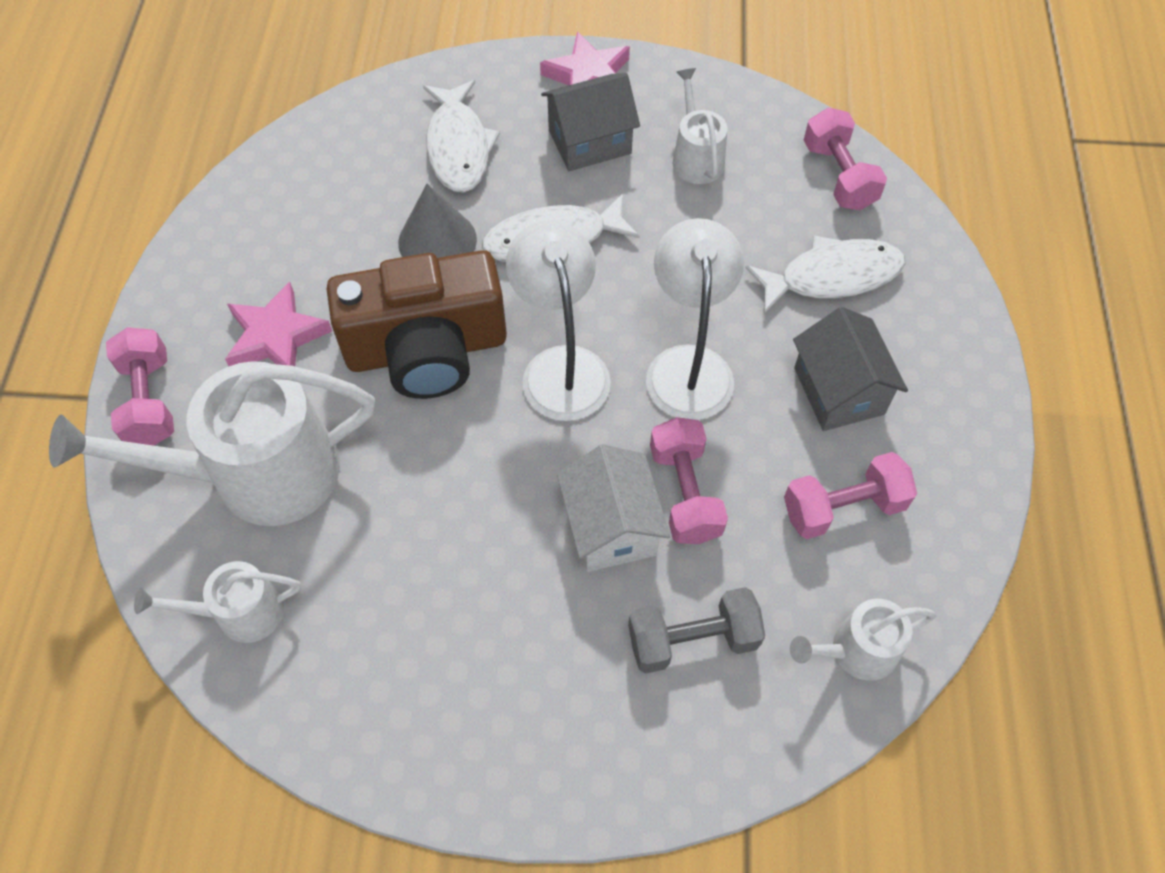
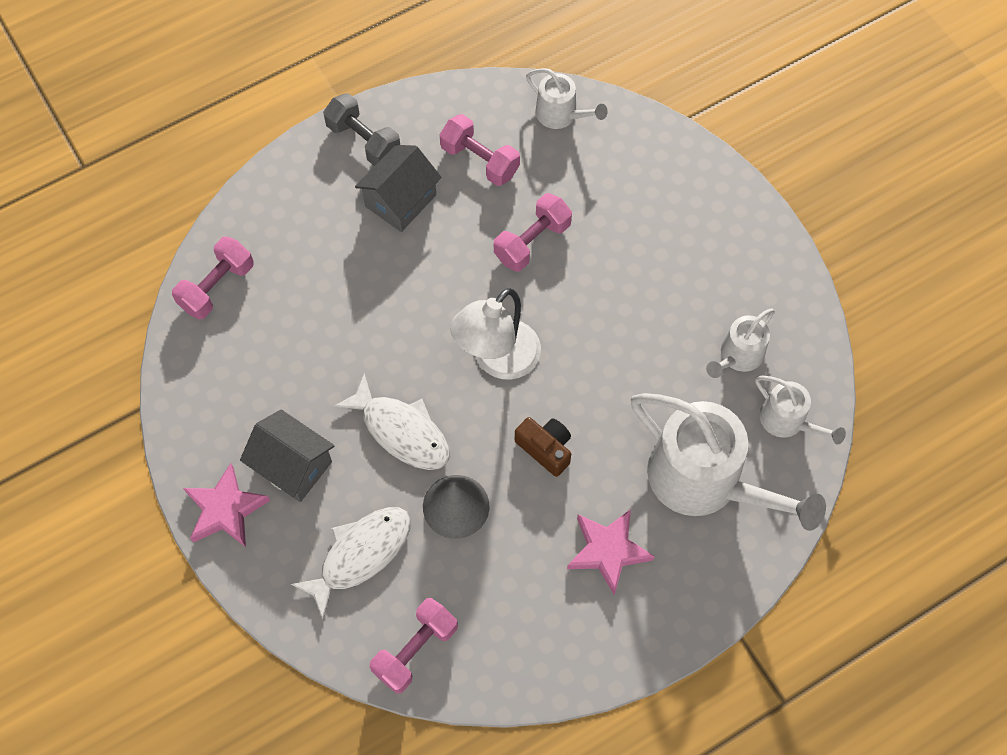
camera: 125 degrees left, 5 degrees up
(149, 401) = (713, 591): pink dumbbell -> pink dumbbell (415, 650)
(427, 349) = (545, 448): brown camera -> brown camera, size x0.46
(611, 527) = (583, 266): white house -> none
(688, 365) = (442, 290): white lamp -> none
(692, 640) = (615, 189): grey dumbbell -> grey dumbbell (363, 141)
(696, 157) = (260, 385): white watering can -> white watering can (738, 356)
(832, 276) = (312, 247): white fish -> none

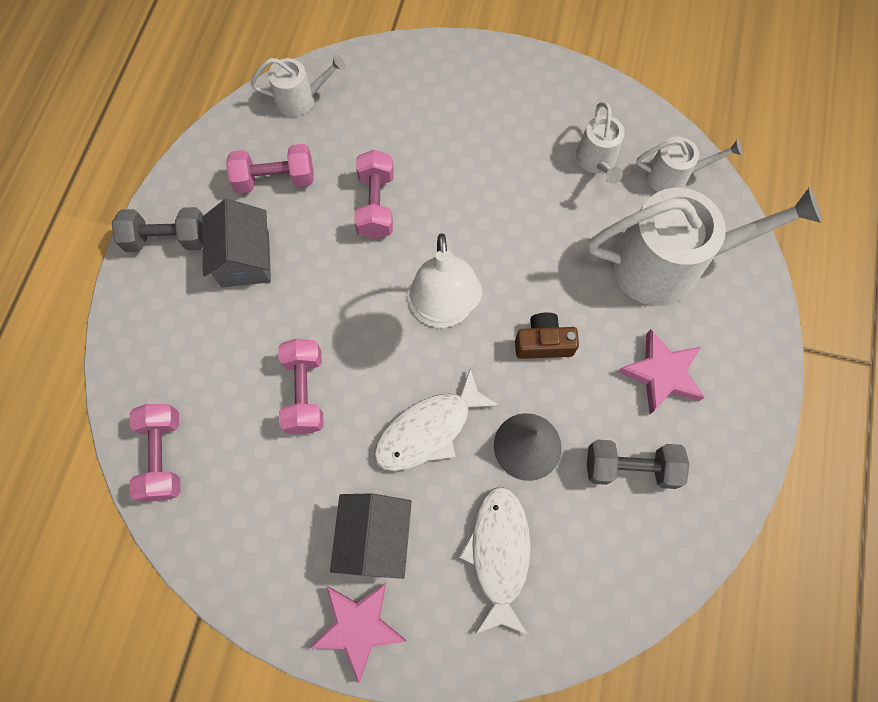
camera: 45 degrees left, 5 degrees up
(293, 466) = (375, 538): grey house -> grey house turned 75 degrees counterclockwise
(401, 431) = (429, 429): white fish -> white fish turned 150 degrees clockwise
(415, 650) = (614, 583): pink dumbbell -> pink dumbbell (305, 392)
(511, 590) = (630, 467): none -> grey dumbbell

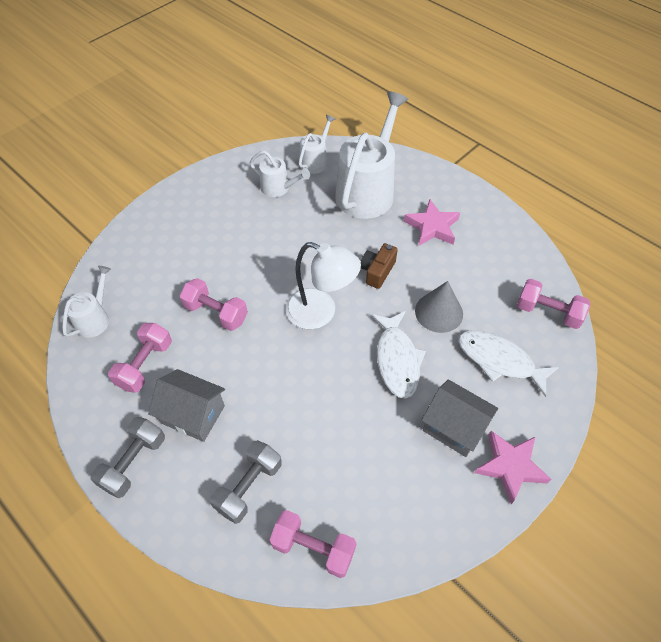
camera: 60 degrees left, 15 degrees down
(305, 392) = (324, 422): pink dumbbell -> pink dumbbell (548, 312)
(630, 467) = (480, 269): grey dumbbell -> grey dumbbell (249, 487)

